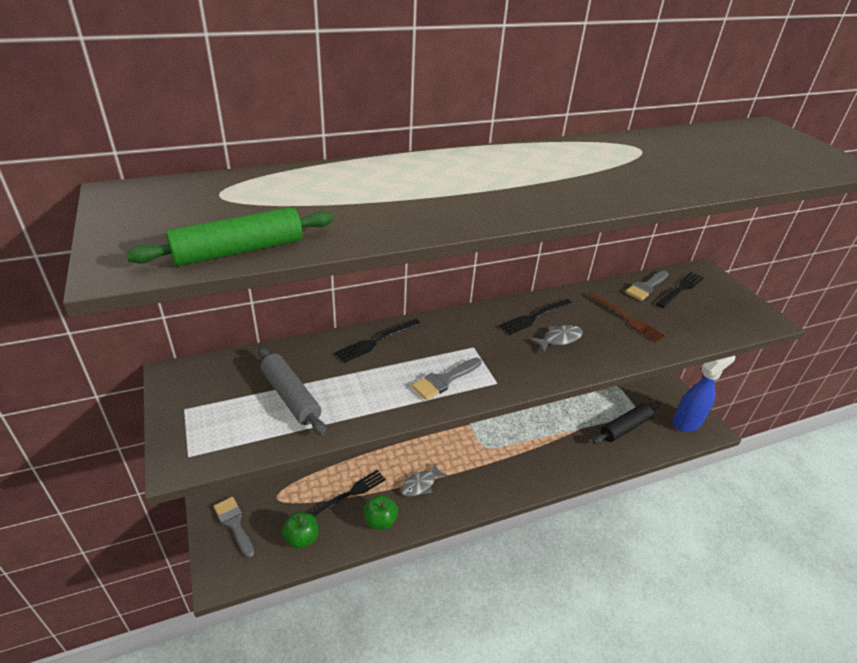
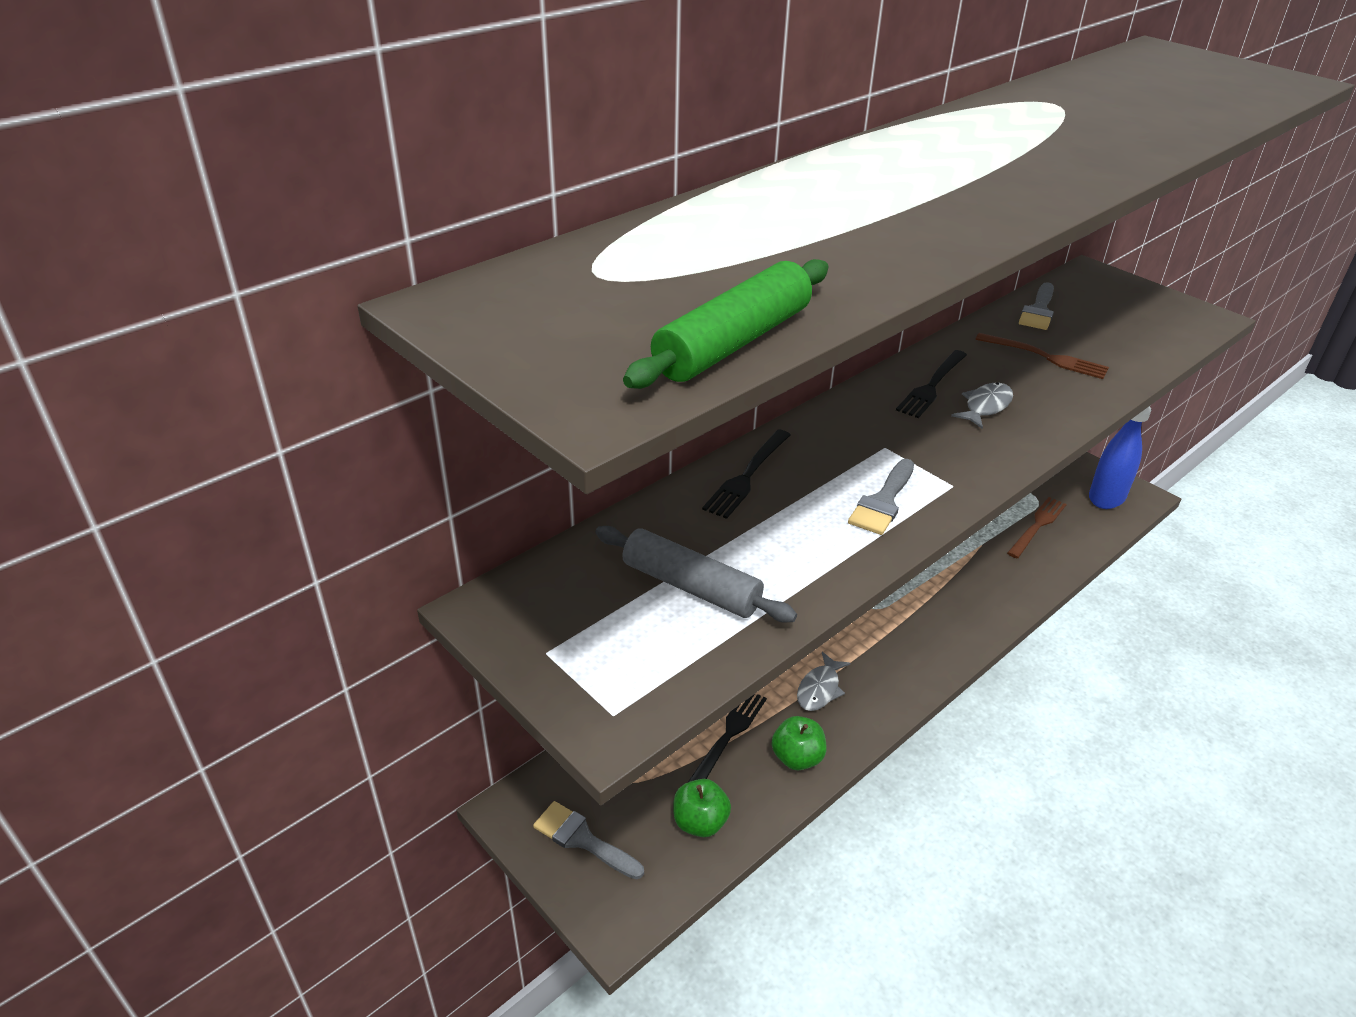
camera: 20 degrees left, 0 degrees up
(625, 427) = (1037, 525): black rolling pin -> brown fork
(680, 289) = (1080, 302): black fork -> none

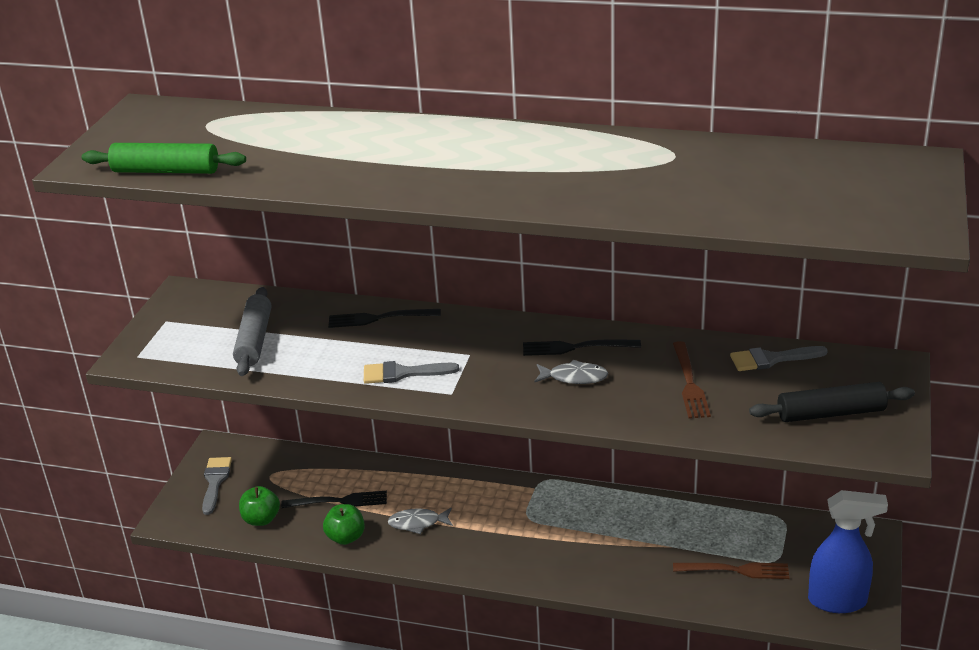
camera: 60 degrees right, 5 degrees down
(1141, 320) = (830, 413): none -> black rolling pin

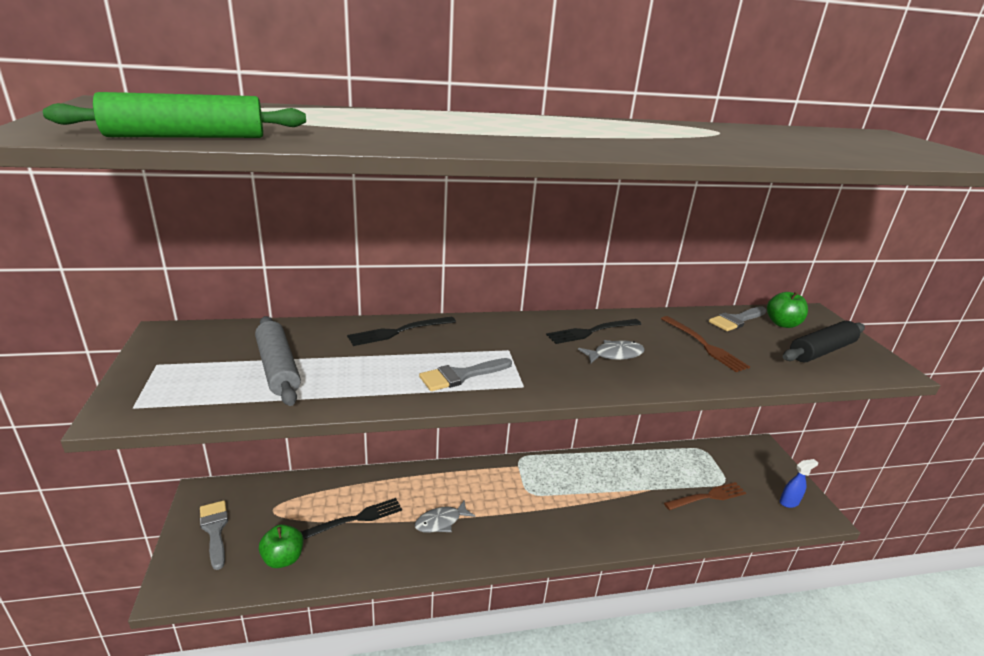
camera: 30 degrees left, 5 degrees down
(346, 537) = (381, 554): green apple -> green apple (782, 324)
(838, 601) = (789, 502): blue spray bottle -> blue spray bottle, size x0.50

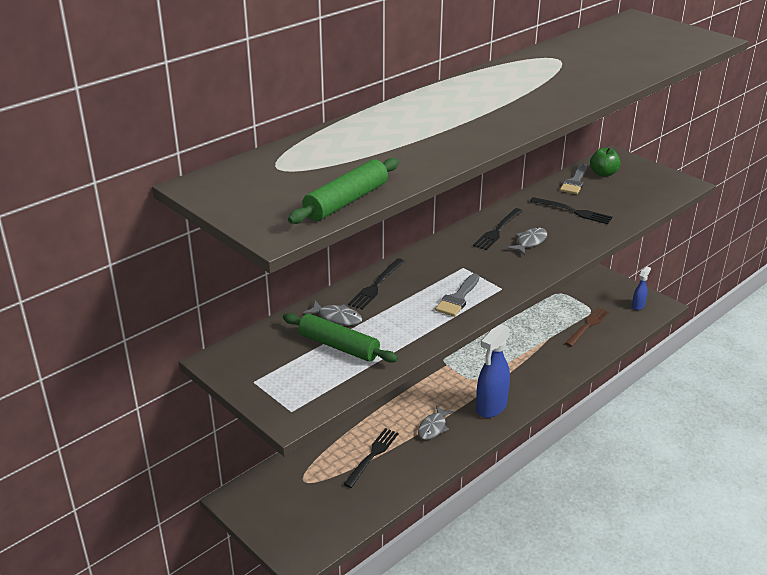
camera: 30 degrees left, 5 degrees up
(215, 530) = (278, 514): grey brush -> none
(278, 368) = (338, 346): grey rolling pin -> green rolling pin
(283, 558) = (352, 503): green apple -> none
(319, 343) = (337, 318): none -> grey fish
(519, 531) = (491, 407): none -> blue spray bottle
(705, 345) = (574, 211): brown fork -> black fork
(821, 351) = (640, 186): black rolling pin -> none

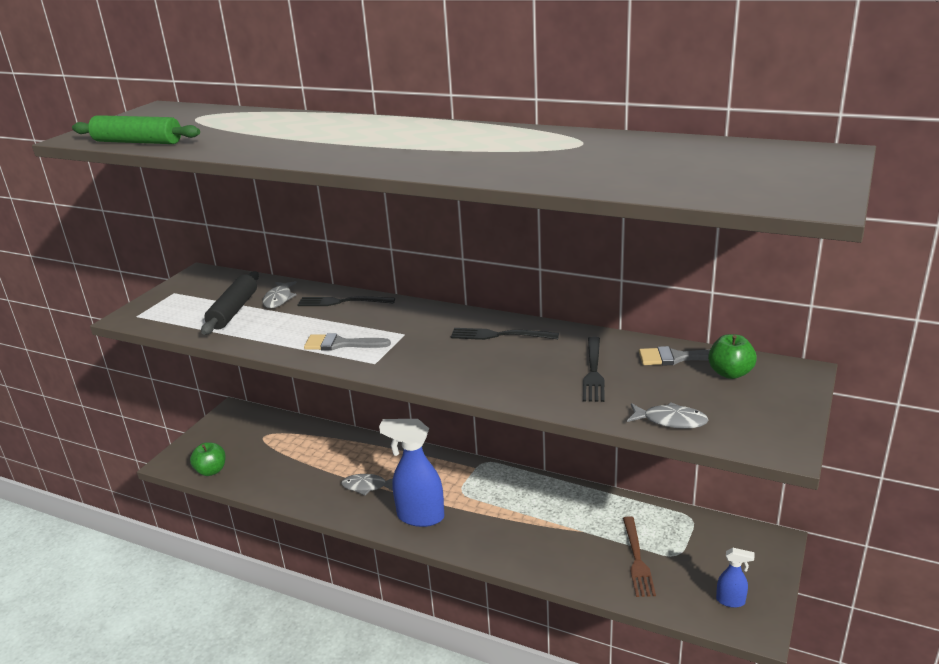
camera: 70 degrees right, 5 degrees down
(338, 346) = (233, 311): green rolling pin -> black rolling pin
(338, 527) = (211, 471): none -> green apple
(372, 455) = (310, 462): black fork -> none
(530, 242) = (489, 358): grey fish -> grey fish (670, 421)
(588, 325) = (637, 559): brown fork -> brown fork turned 75 degrees clockwise

